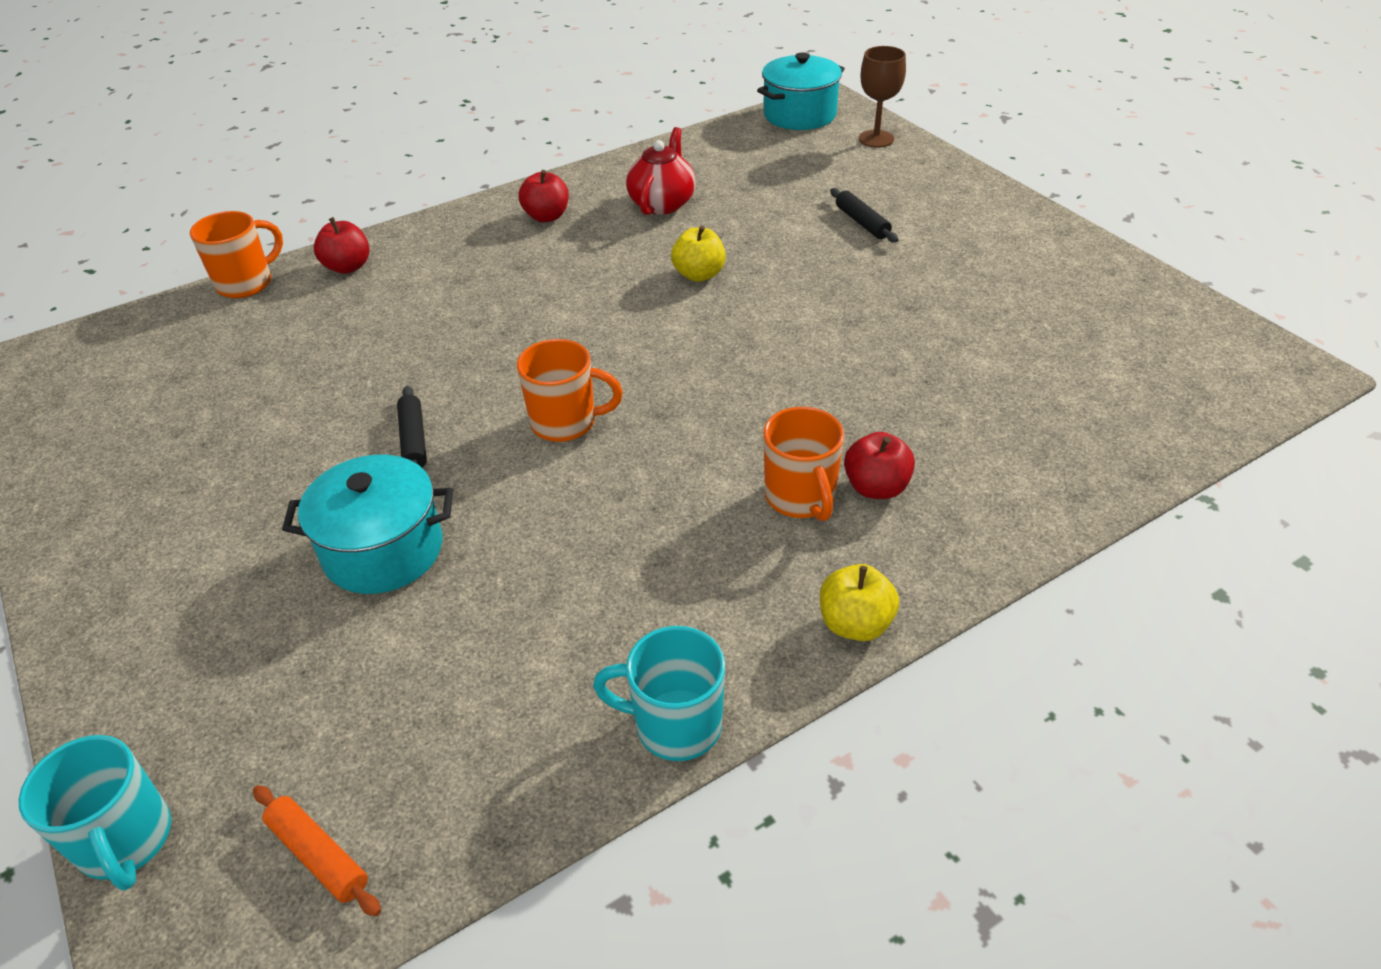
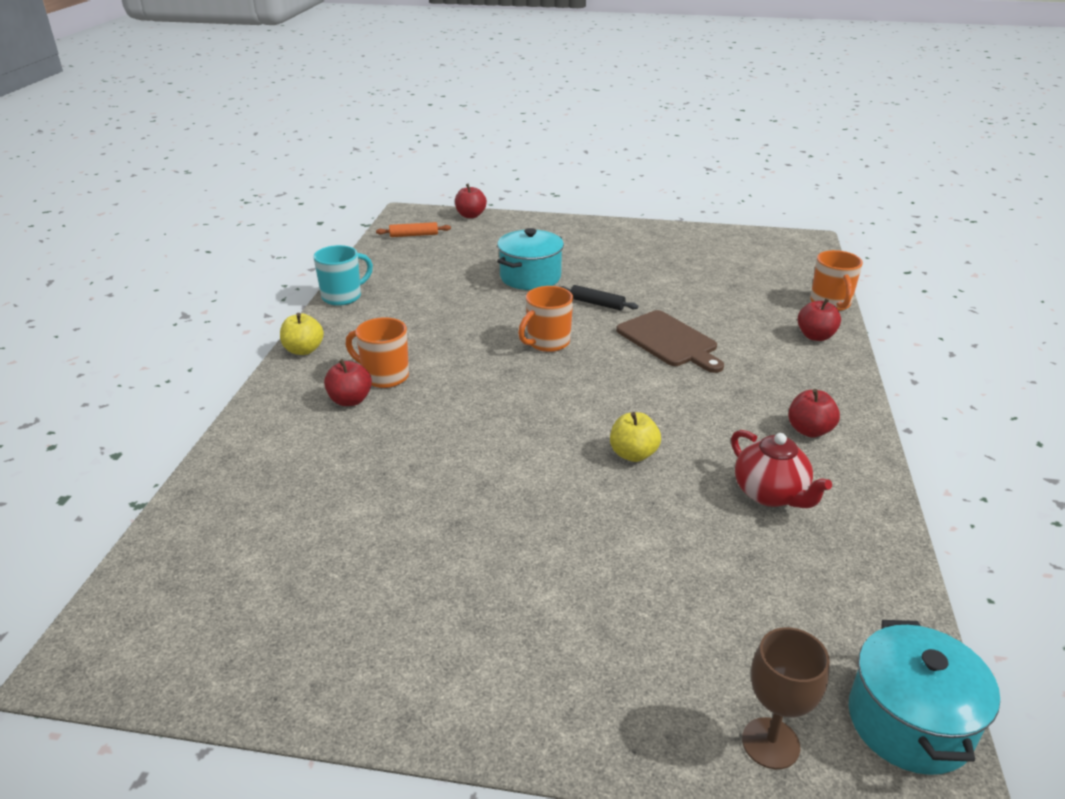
camera: 130 degrees right, 10 degrees down
(126, 841) = (470, 215): turquoise mug -> red apple
(460, 344) = (669, 341): none -> brown cutting board
(862, 222) = (601, 587): black rolling pin -> none

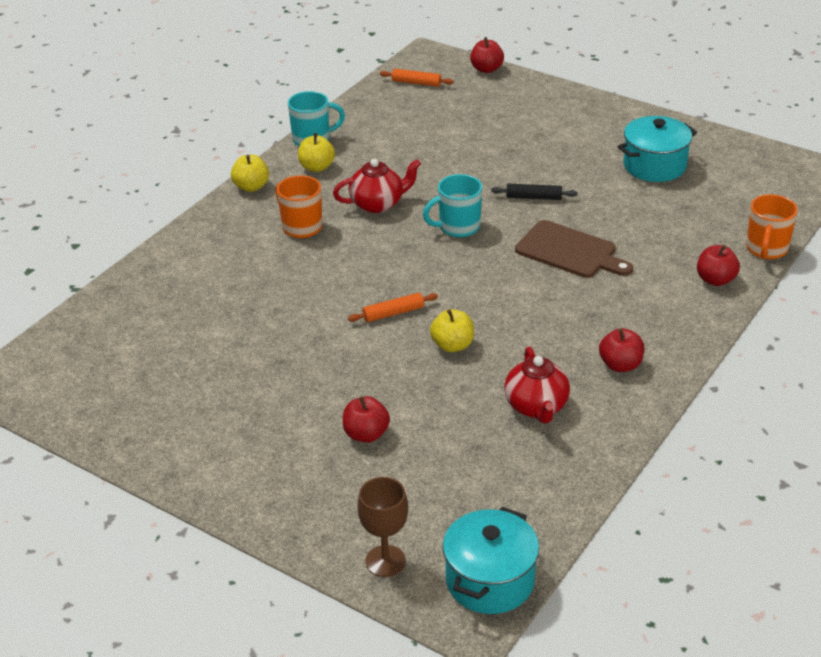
camera: 25 degrees right, 5 degrees up
(350, 400) = (262, 242): red apple -> red apple (366, 434)
(364, 319) = (317, 167): none -> yellow apple
(451, 339) = (378, 204): none -> red teapot
(530, 277) = (493, 154): turquoise pot -> turquoise pot (654, 166)
(546, 437) = (393, 313): none -> orange rolling pin
(547, 342) = (458, 227): orange mug -> turquoise mug
(597, 304) = (534, 197): black rolling pin -> black rolling pin turned 45 degrees counterclockwise
(669, 341) = (569, 251): brown cutting board -> brown cutting board turned 45 degrees counterclockwise

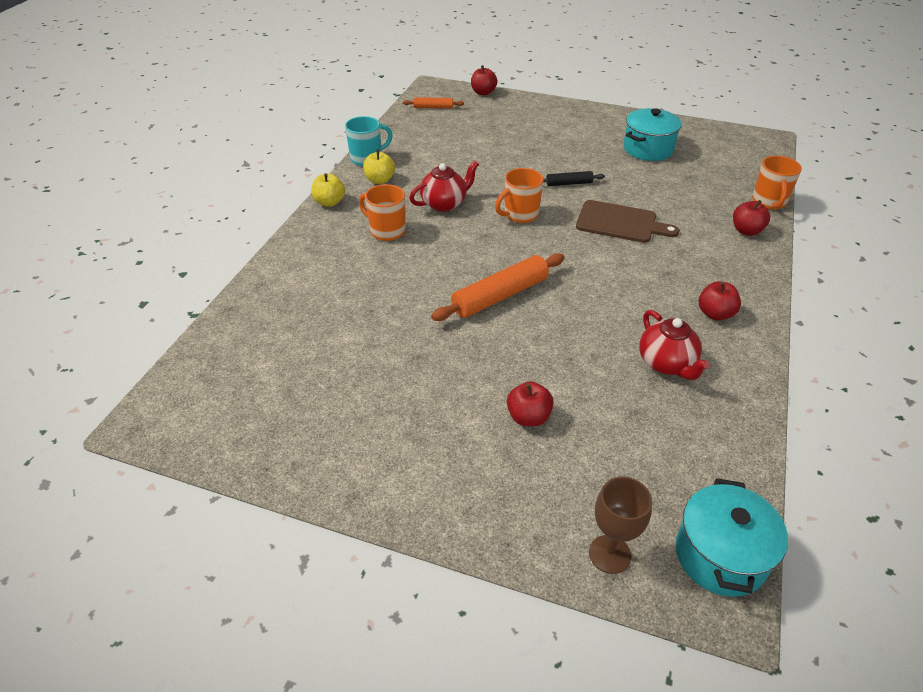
camera: 15 degrees left, 5 degrees up
(393, 313) = (500, 296): orange rolling pin -> orange rolling pin, size x1.89
(452, 345) = (565, 317): yellow apple -> none
(458, 227) = (520, 214): turquoise mug -> orange mug

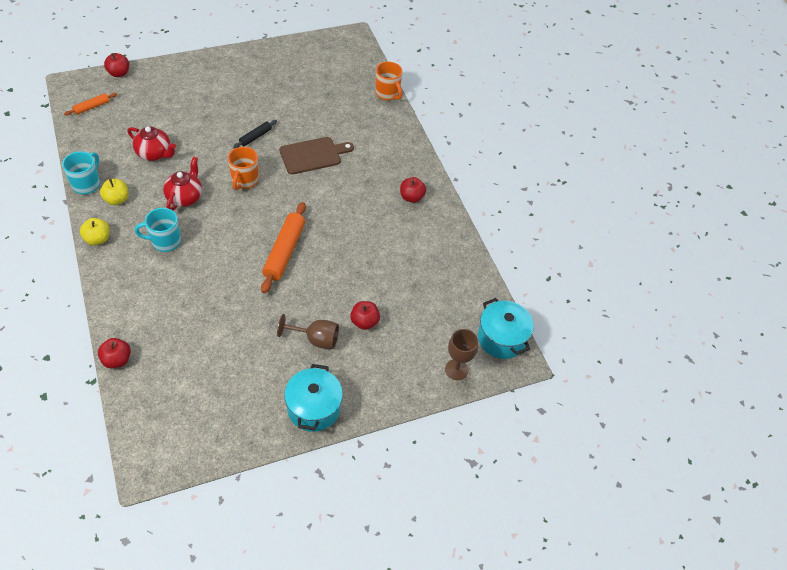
camera: 45 degrees left, 10 degrees up
(386, 231) = (165, 241): orange mug -> turquoise mug
(449, 402) = (316, 339): none -> brown goblet
(648, 149) = (284, 80): turquoise pot -> turquoise pot (313, 408)
(666, 364) = (409, 245): red teapot -> red teapot (154, 154)
(746, 231) = (389, 124): red apple -> red apple (117, 360)

